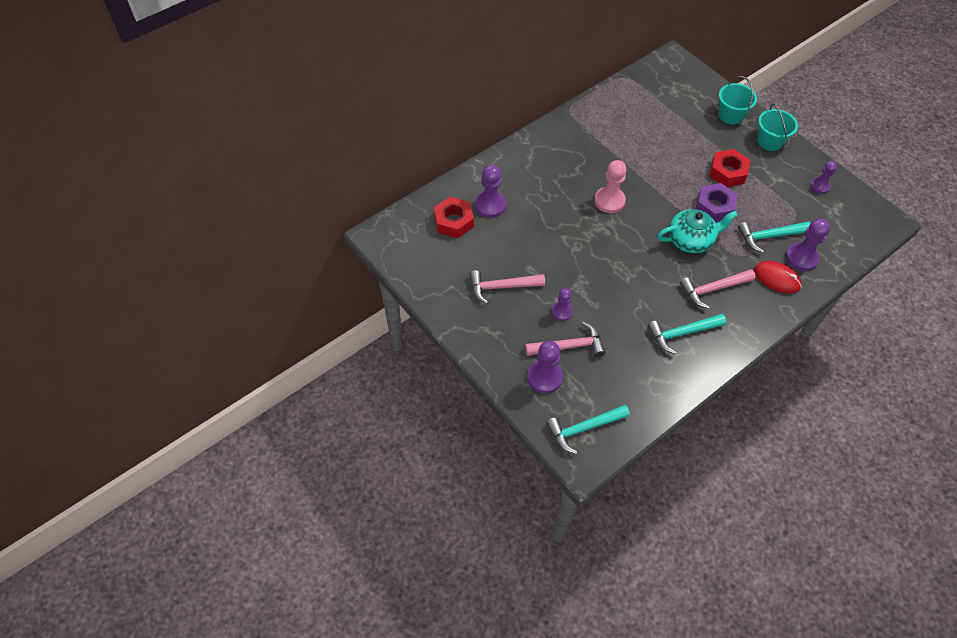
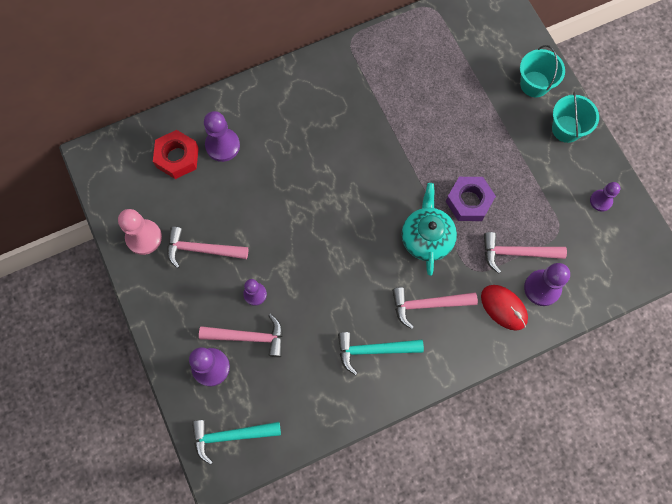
camera: 15 degrees right, 15 degrees up
(609, 201) = (354, 168): pink pawn -> pink pawn (144, 237)
(691, 240) = (426, 237): turquoise teapot -> turquoise teapot turned 90 degrees counterclockwise
(727, 172) = (501, 160): red nut -> none
(769, 236) = (516, 253): turquoise hammer -> pink hammer

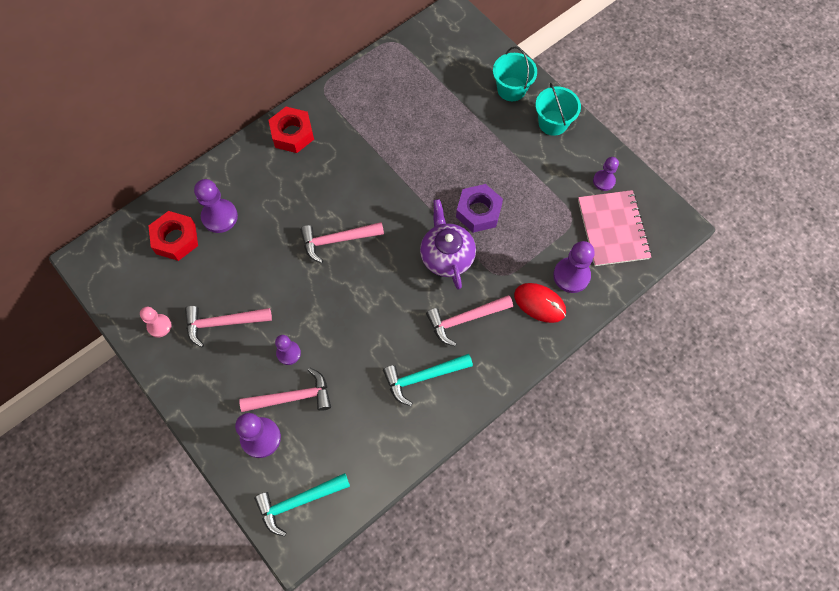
camera: 15 degrees left, 5 degrees down
(144, 237) = (159, 326): pink pawn -> pink pawn, size x0.63
(310, 79) = (292, 134): none -> red nut
(426, 237) = (446, 256): turquoise teapot -> purple teapot
(516, 253) = (537, 249): pink hammer -> pink hammer (337, 240)
(596, 252) = (612, 229): none -> pink notebook

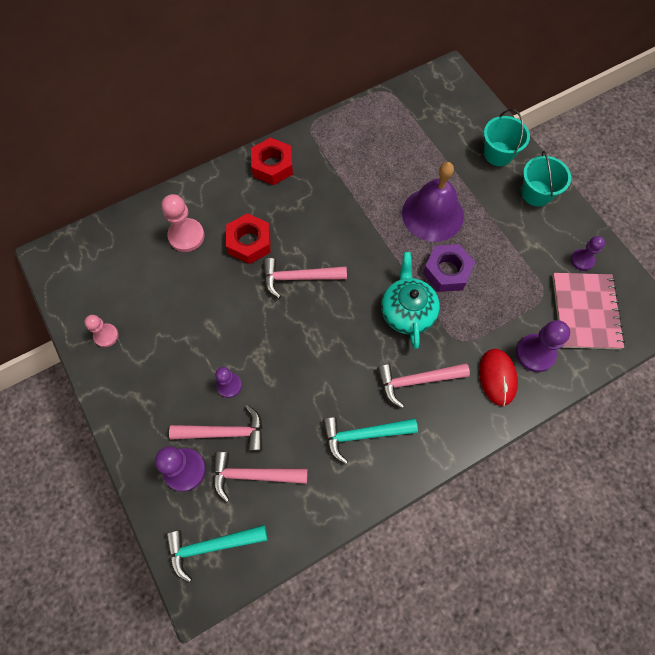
camera: 10 degrees right, 0 degrees up
(175, 239) = (139, 251): red nut -> red nut (249, 242)
(219, 217) = (186, 236): purple pawn -> pink pawn
(223, 323) = (169, 343): pink hammer -> pink hammer (253, 475)
(446, 256) = (407, 311): purple teapot -> turquoise teapot
(457, 158) = (432, 214): none -> purple bell
(539, 303) = (497, 377): red mouse -> red mouse turned 45 degrees clockwise

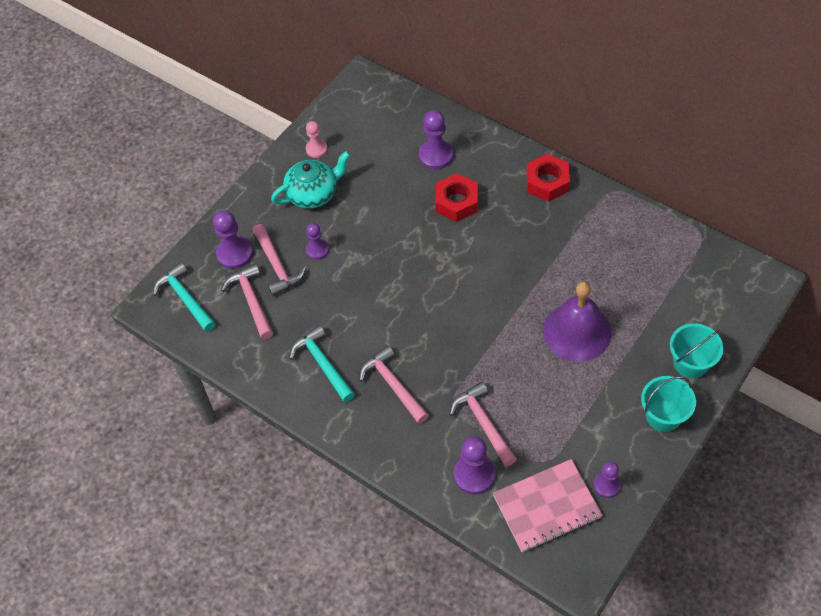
camera: 70 degrees right, 10 degrees down
(186, 236) = (436, 155): pink pawn -> purple pawn
(298, 278) = (443, 253): pink hammer -> pink hammer (483, 423)
(407, 311) = (458, 351): turquoise teapot -> turquoise teapot (313, 193)
(447, 271) = (519, 368): purple nut -> none
(497, 377) = (431, 450): red mouse -> none

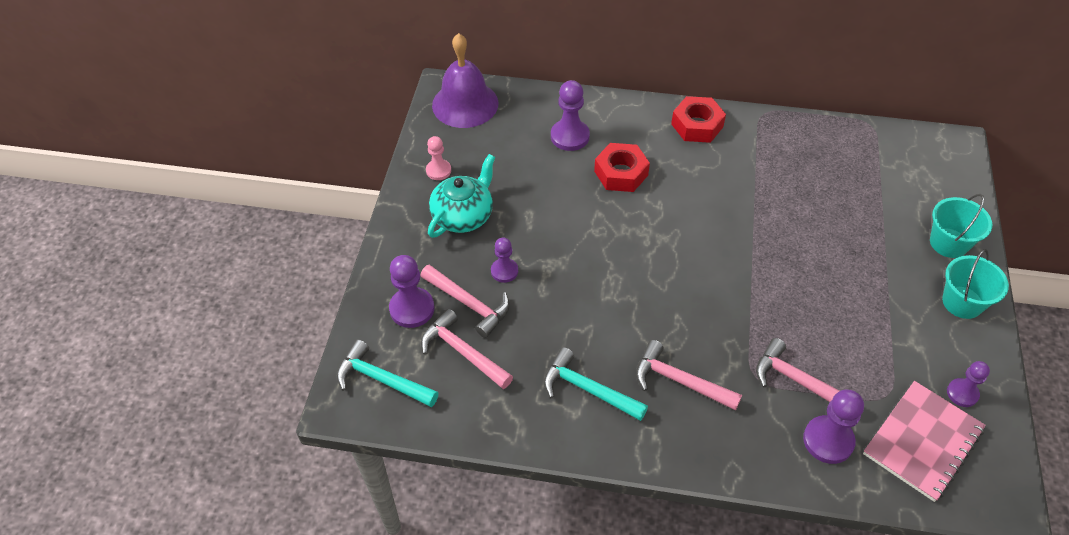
camera: 30 degrees left, 5 degrees down
(577, 331) = (825, 254): purple bell -> purple bell (465, 104)

